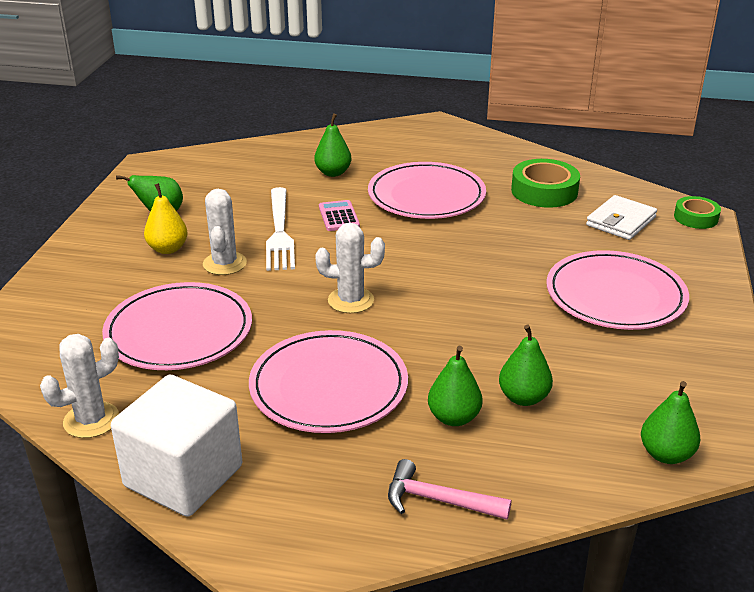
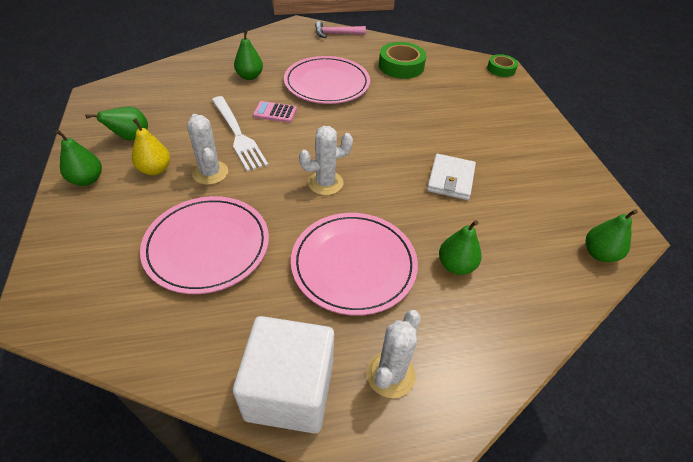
camera: 25 degrees left, 15 degrees up
(91, 420) = (177, 360): white cactus -> white cactus (390, 374)
(339, 216) = (275, 112): pink calculator -> pink calculator turned 45 degrees counterclockwise
(439, 500) = (490, 343): pink hammer -> pink hammer (336, 34)
(523, 398) = (489, 234): green pear -> green pear (87, 180)
(615, 295) = (492, 137): pink plate -> none
(621, 221) = (460, 80): white wallet -> white wallet (450, 179)

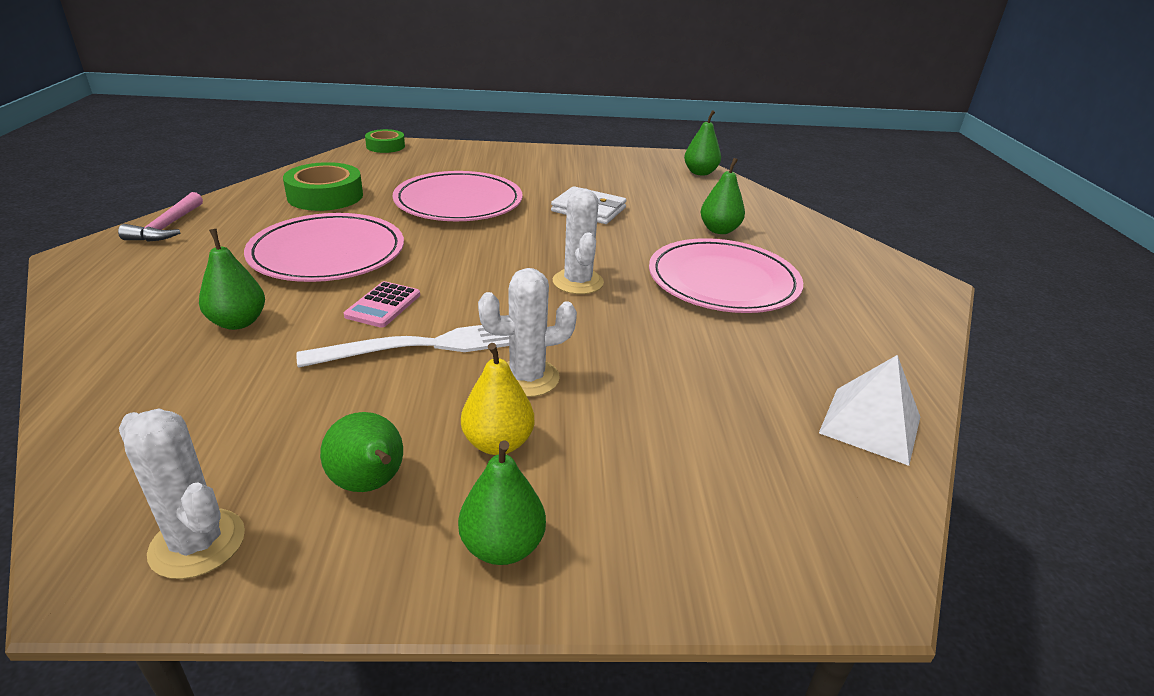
camera: 80 degrees left, 15 degrees down
(164, 341) = (870, 424): none -> white pyramid
(207, 246) = (698, 385): pink plate -> pink plate (458, 202)
(289, 390) = (898, 336): white cube -> none
(390, 374) = (858, 281): white cactus -> white cactus (197, 543)

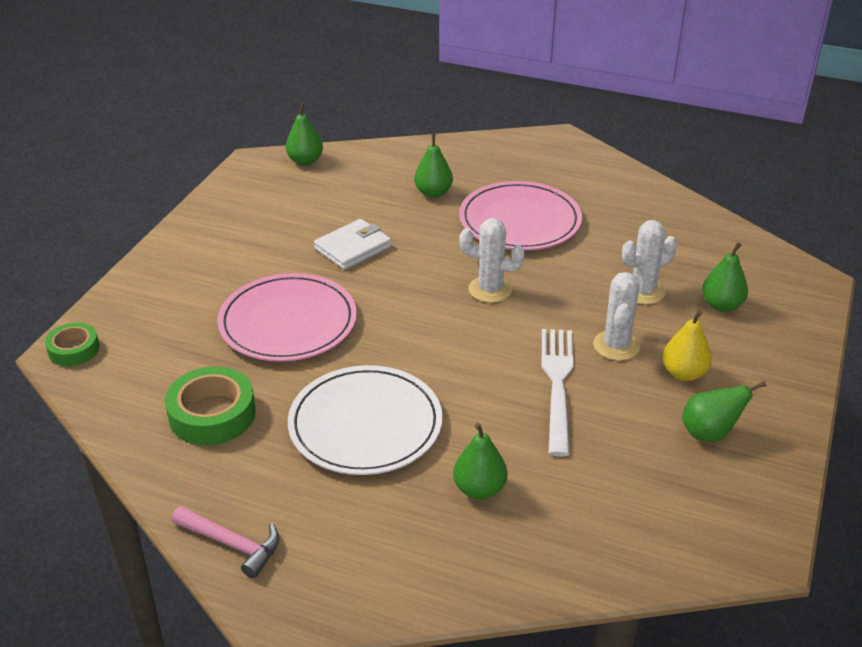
camera: 65 degrees left, 5 degrees up
(197, 543) = (746, 510): white cactus -> white cactus (642, 291)
(327, 253) = (365, 424): pink plate -> white plate
(383, 305) = (484, 401): pink calculator -> none
(502, 547) = (772, 389): green pear -> green pear (721, 305)
(870, 424) = (704, 228): white pyramid -> none

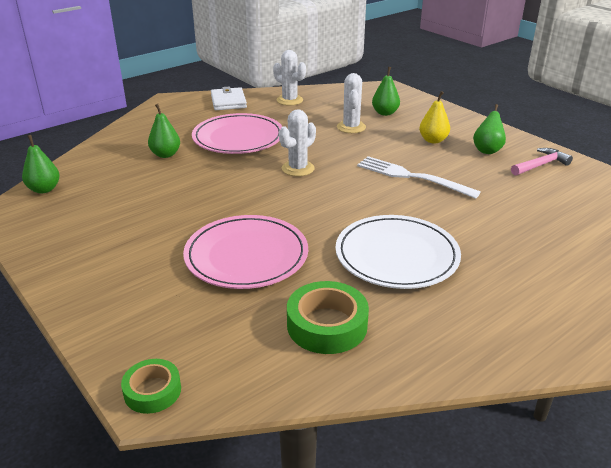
camera: 60 degrees left, 5 degrees down
(232, 544) = (490, 355): pink hammer -> pink hammer (540, 165)
(353, 248) = (188, 202): white wallet -> white wallet (228, 101)
(479, 489) = (491, 232): green pear -> none
(616, 346) = (392, 149): white cactus -> white cactus (289, 100)

